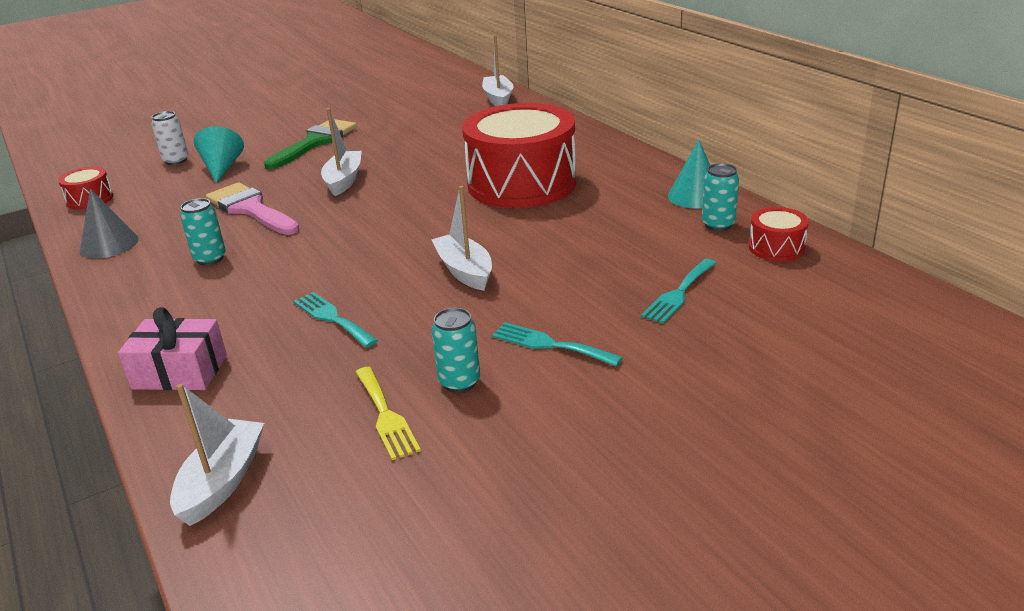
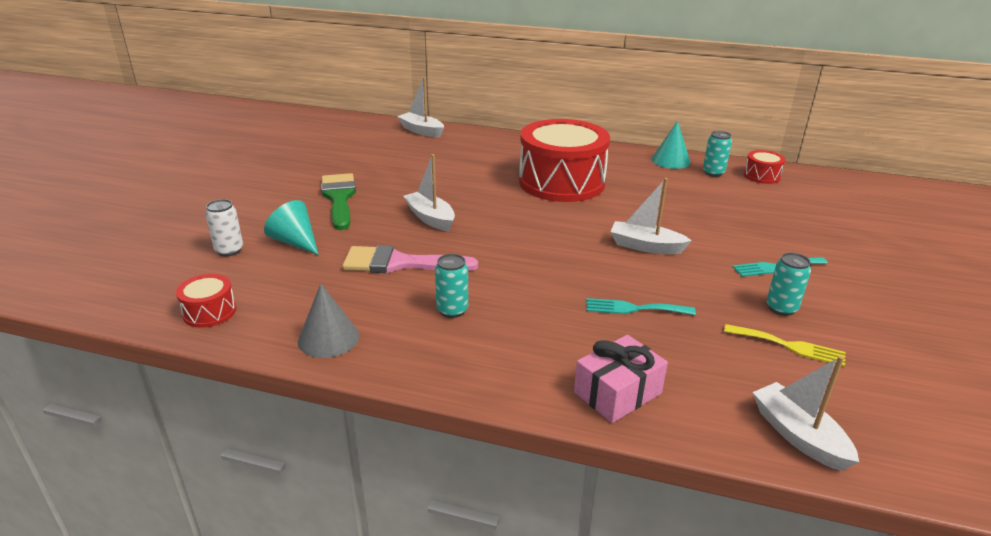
camera: 45 degrees left, 0 degrees up
(678, 293) = (772, 215): turquoise fork -> none

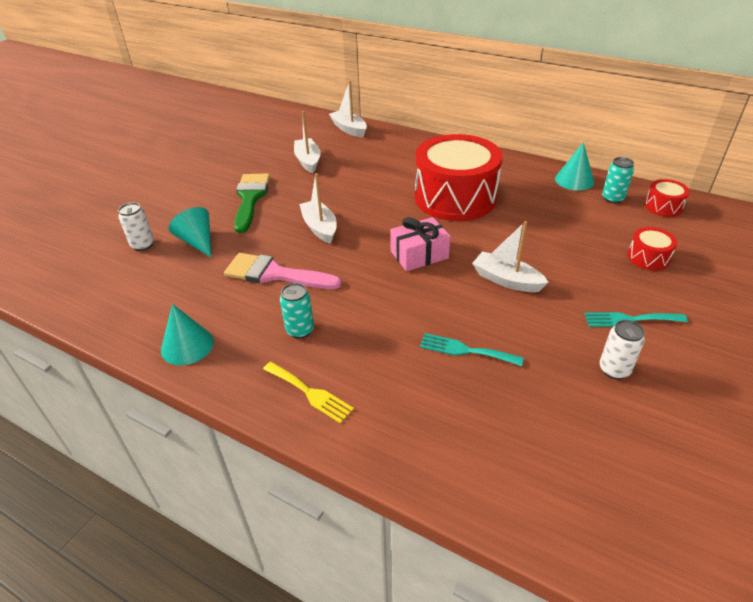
camera: 15 degrees right, 10 degrees up
(209, 312) = (106, 306): red drum -> red drum (648, 257)
(328, 338) = (187, 345): grey cone -> turquoise cone
(617, 393) = (411, 442): pink gift -> pink gift (419, 255)
(781, 308) = (614, 370): turquoise can -> white can
(789, 346) = (603, 415): yellow fork -> yellow fork (310, 393)
(798, 435) = (567, 520): white boat -> white boat (308, 161)

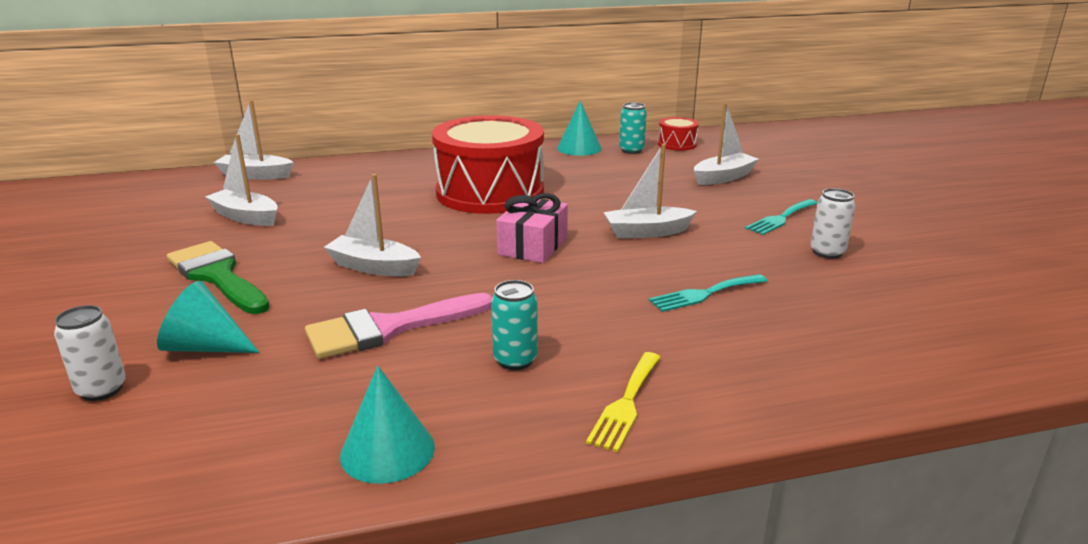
camera: 45 degrees left, 15 degrees down
(310, 393) = (626, 404): yellow fork -> yellow fork turned 120 degrees clockwise
(648, 257) = (723, 177): red drum -> white boat

